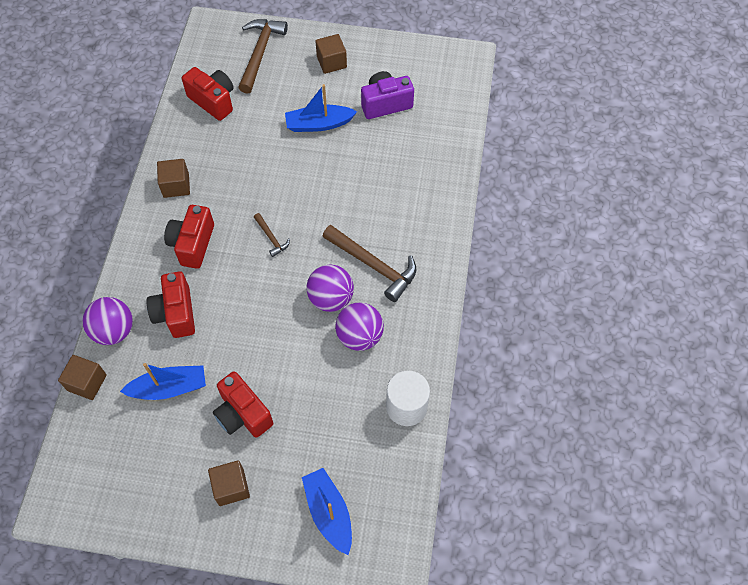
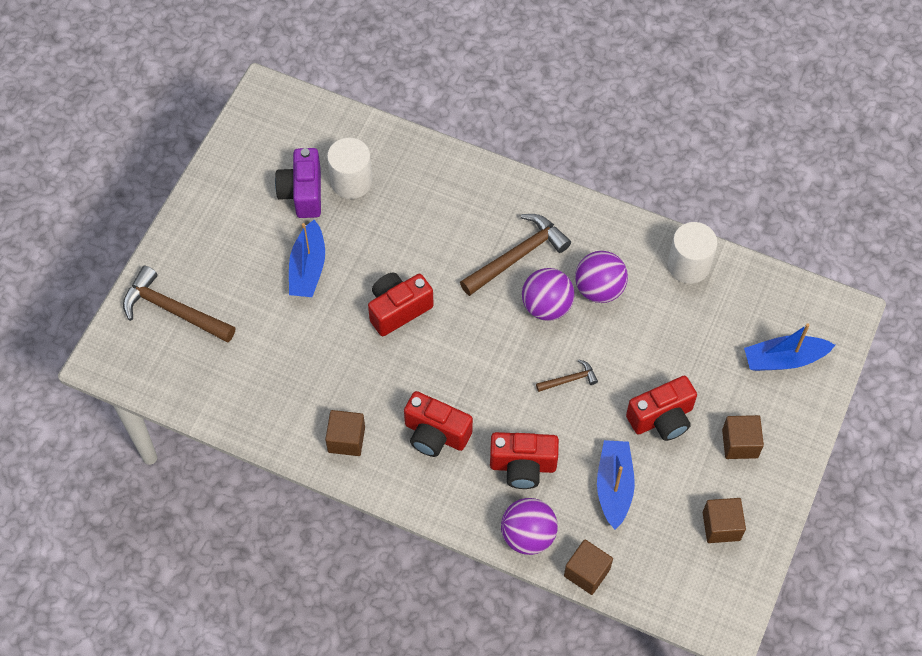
camera: 75 degrees left, 0 degrees up
(213, 101) = (230, 377): red camera -> red camera (398, 309)
(271, 238) = (452, 350): brown hammer -> brown hammer (569, 379)
(331, 62) = (218, 235): brown cube -> brown cube (721, 526)
(407, 132) = (351, 181): none -> white cylinder

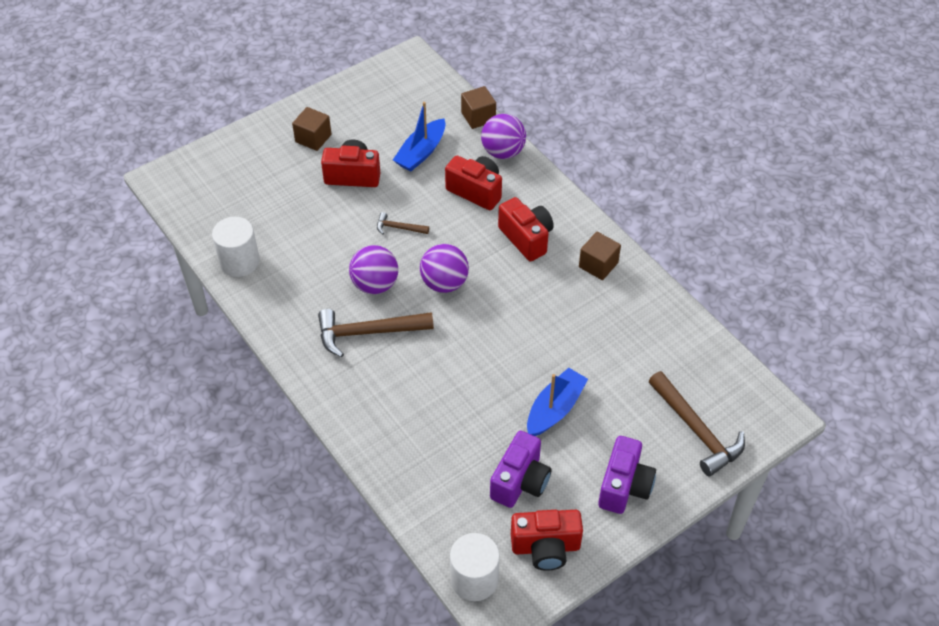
camera: 150 degrees left, 10 degrees down
(214, 230) = (624, 486): none -> purple camera
(351, 181) = (467, 470): white cylinder -> white cylinder (474, 579)
(398, 309) = (497, 338): red camera -> red camera (545, 547)
(599, 289) = (323, 277): purple ball -> purple ball (444, 283)
(721, 526) = (368, 102): brown cube -> none
(784, 359) = (233, 171): blue boat -> none

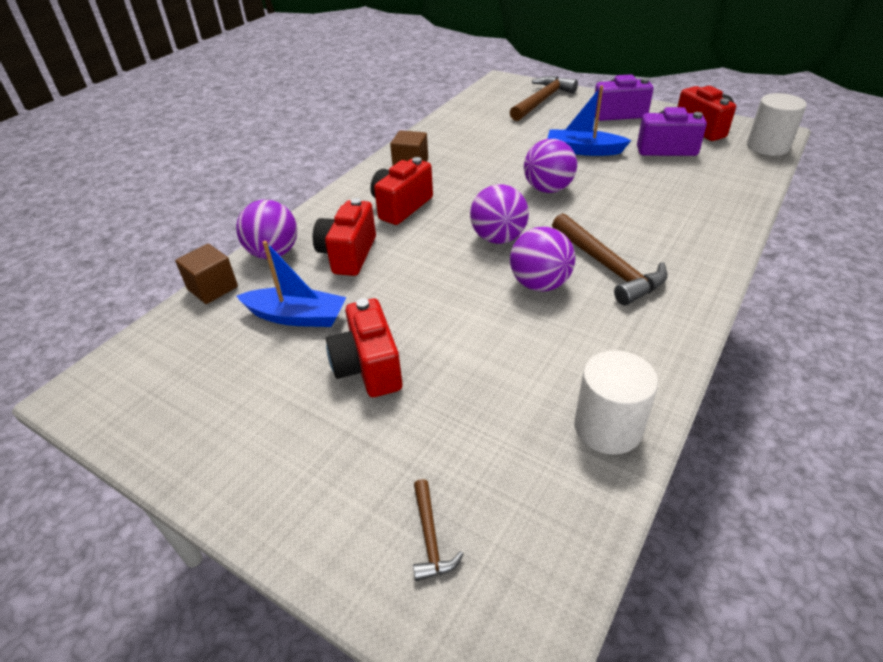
camera: 110 degrees left, 10 degrees down
(313, 138) = (303, 446): brown cube -> none
(399, 228) = (440, 294): brown hammer -> brown hammer (430, 538)
(498, 346) = (548, 189): none -> purple ball

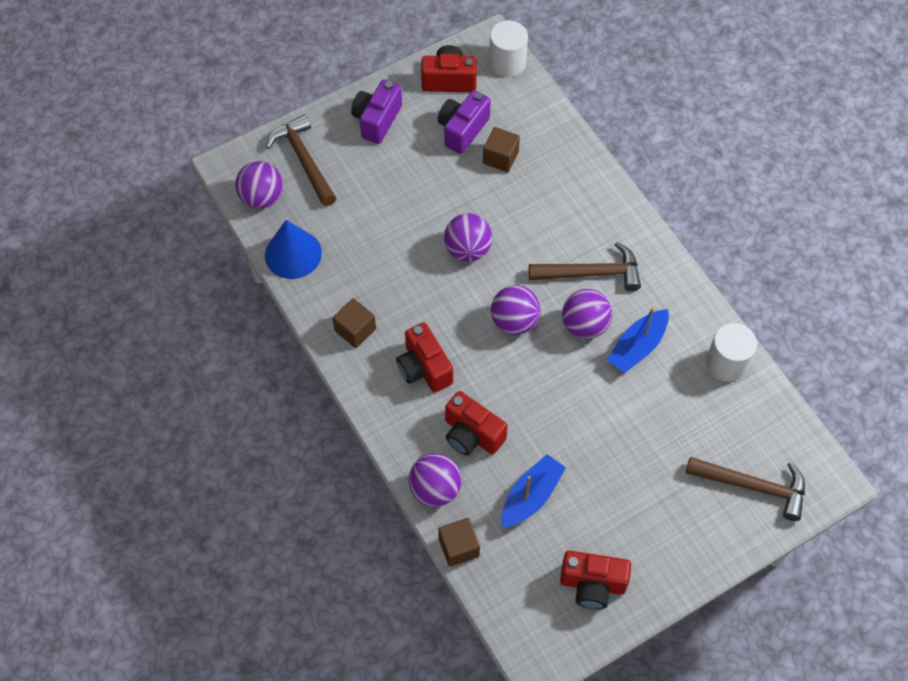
camera: 65 degrees left, 20 degrees up
(368, 367) = (610, 468): red camera -> red camera (592, 584)
(430, 538) = (753, 486): brown hammer -> brown hammer, size x2.02
(455, 121) = (293, 254): none -> blue cone
(490, 97) = (262, 198): none -> purple ball
(583, 150) = (424, 187): blue boat -> blue boat (637, 347)
(666, 174) = (500, 157): none -> brown cube

